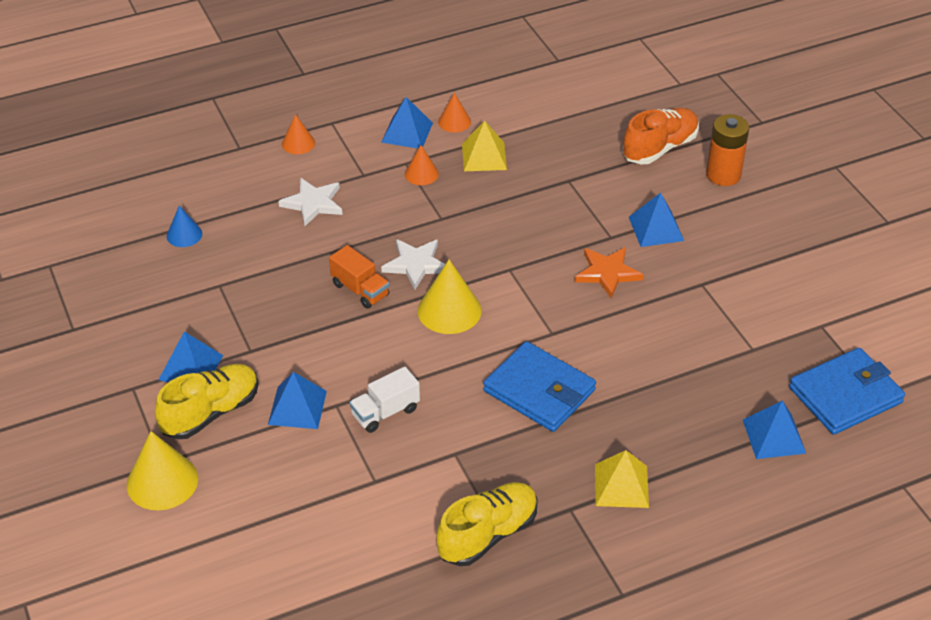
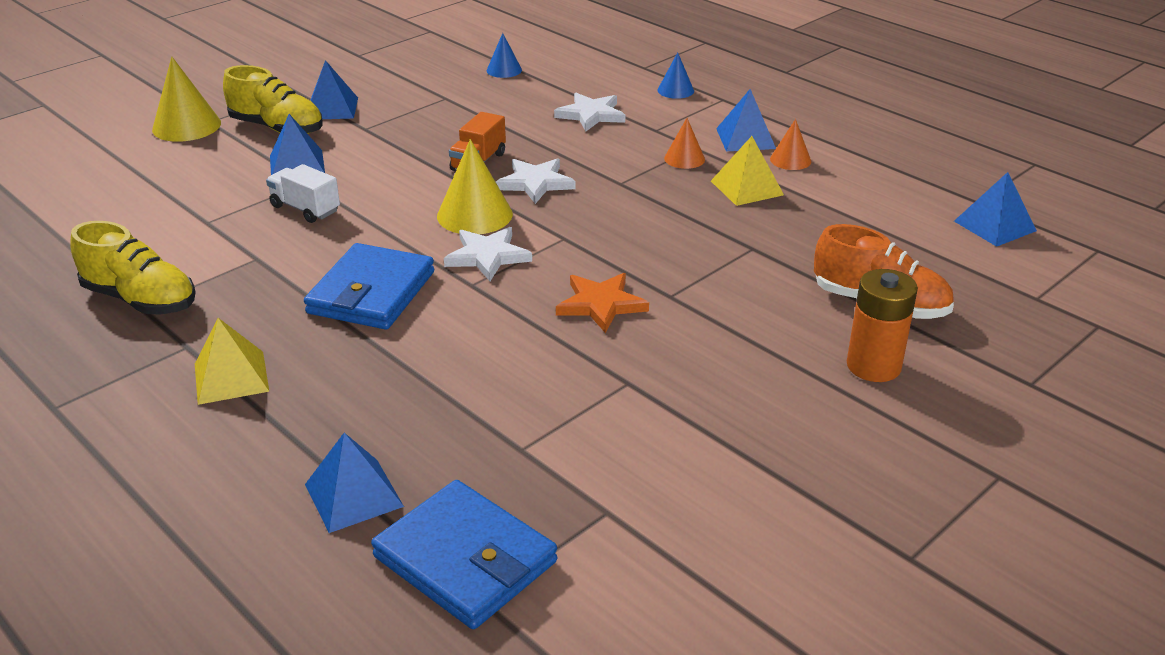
camera: 70 degrees right, 10 degrees down
(298, 143) = (675, 90): orange cone -> blue cone
(516, 316) = (487, 256): none -> white star
(656, 228) = (713, 327): blue pyramid -> blue pyramid (995, 226)

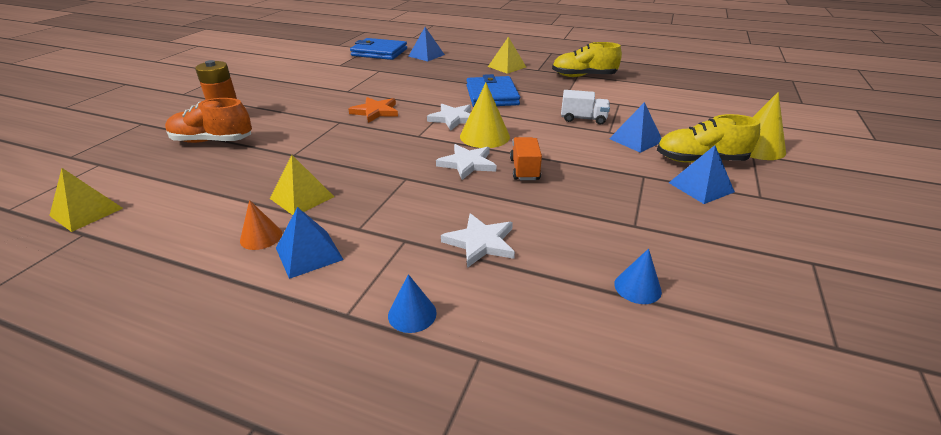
camera: 155 degrees right, 0 degrees up
(684, 159) = (363, 213): orange cone -> none
(995, 226) = (86, 212): blue pyramid -> yellow pyramid

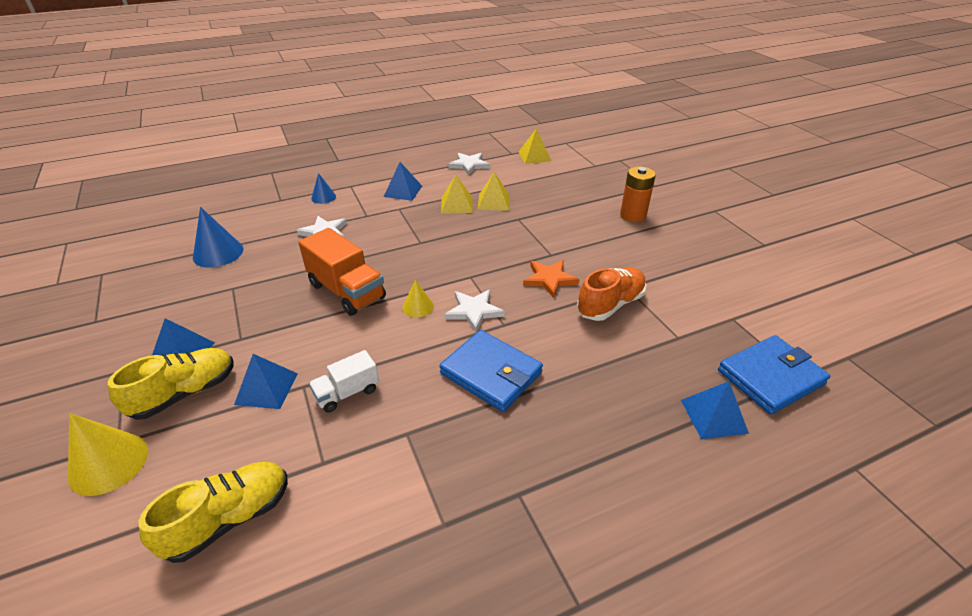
camera: 135 degrees right, 5 degrees up
(212, 141) = (584, 200): orange shoe -> orange shoe (610, 304)
(261, 237) = (437, 185): orange cone -> none
(467, 164) = (395, 273): white star -> white star (469, 165)
(484, 136) = (418, 307): yellow cone -> yellow cone, size x0.58
(507, 67) = (571, 467): yellow pyramid -> yellow pyramid (493, 202)
(524, 169) = (347, 291): orange truck -> orange truck, size x1.72
(583, 76) = (430, 525): yellow shoe -> yellow shoe (229, 519)
(637, 287) = (218, 253): blue cone -> blue cone, size x1.71

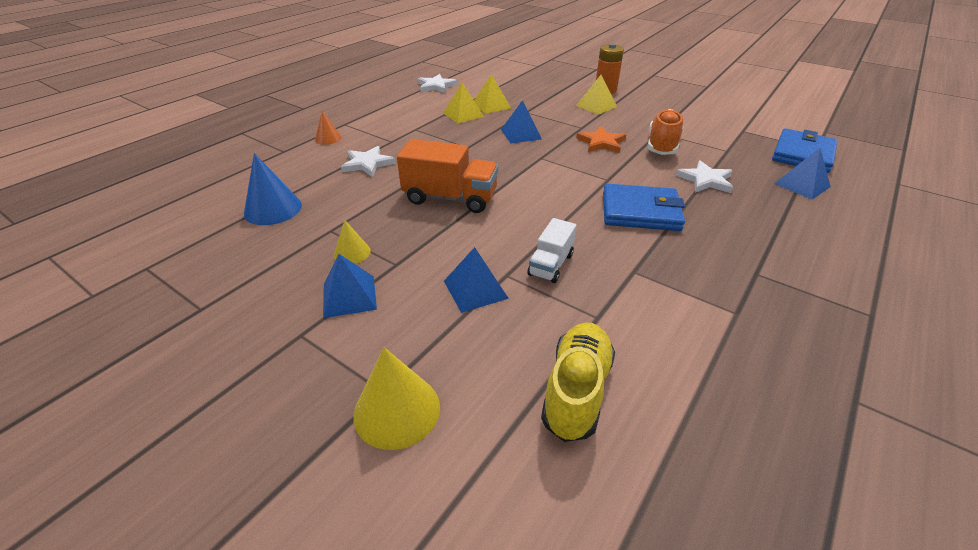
camera: 30 degrees left, 0 degrees up
(185, 393) = (398, 324): yellow shoe -> none
(323, 197) = (328, 138): blue cone -> orange cone
(403, 191) = (401, 116): blue pyramid -> blue pyramid (521, 134)
(418, 307) = (527, 189): yellow cone -> yellow cone (352, 253)
(474, 311) = (574, 178): white star -> white star (705, 180)
(534, 156) = (483, 69): yellow pyramid -> yellow pyramid (596, 106)

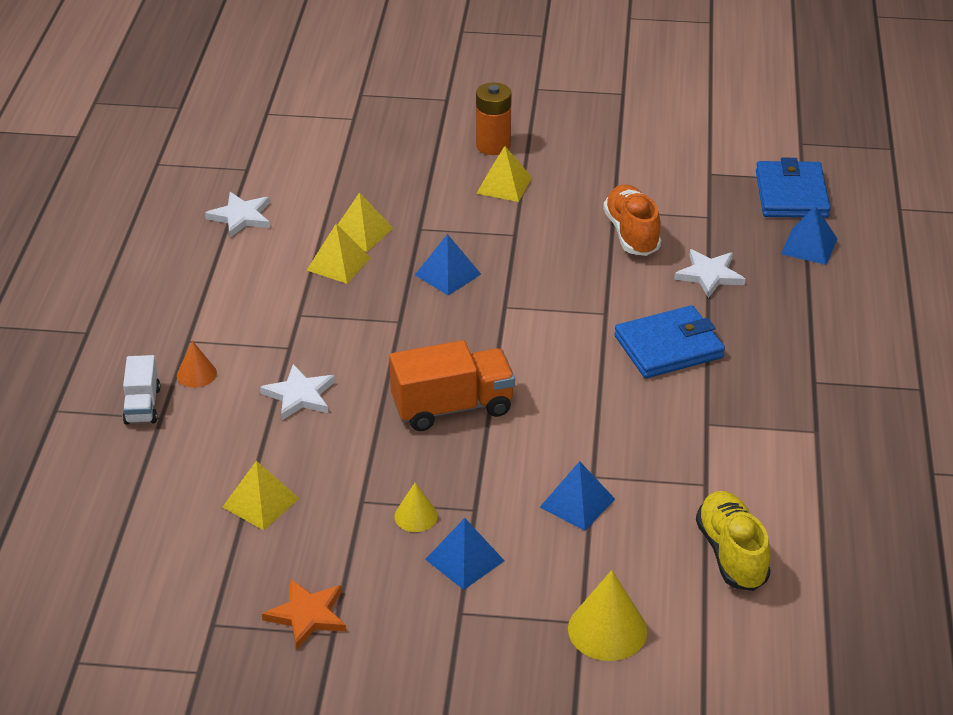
camera: 30 degrees left, 0 degrees up
(273, 209) = (260, 502): blue cone -> yellow pyramid
(550, 265) = (626, 448): white truck -> white truck (142, 405)
(601, 142) = (558, 254): orange star -> orange star (307, 615)

